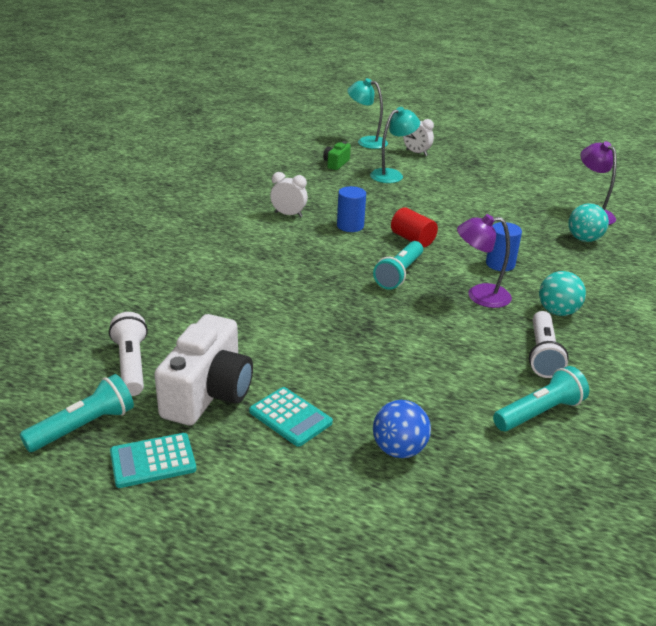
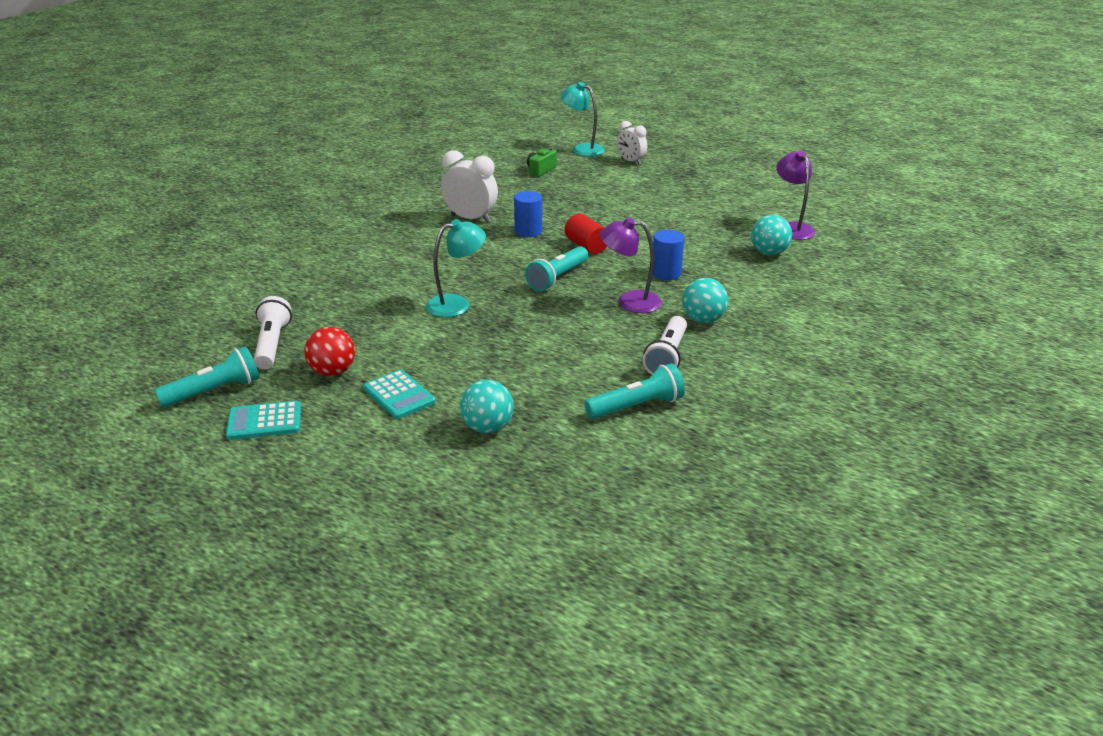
camera: 10 degrees right, 0 degrees up
(208, 393) = (332, 371): white camera -> red ball
(288, 214) = (471, 219): white clock -> white clock, size x1.54
(392, 175) = (594, 183): turquoise lamp -> turquoise lamp (457, 304)
(399, 449) = (487, 427): blue ball -> turquoise ball

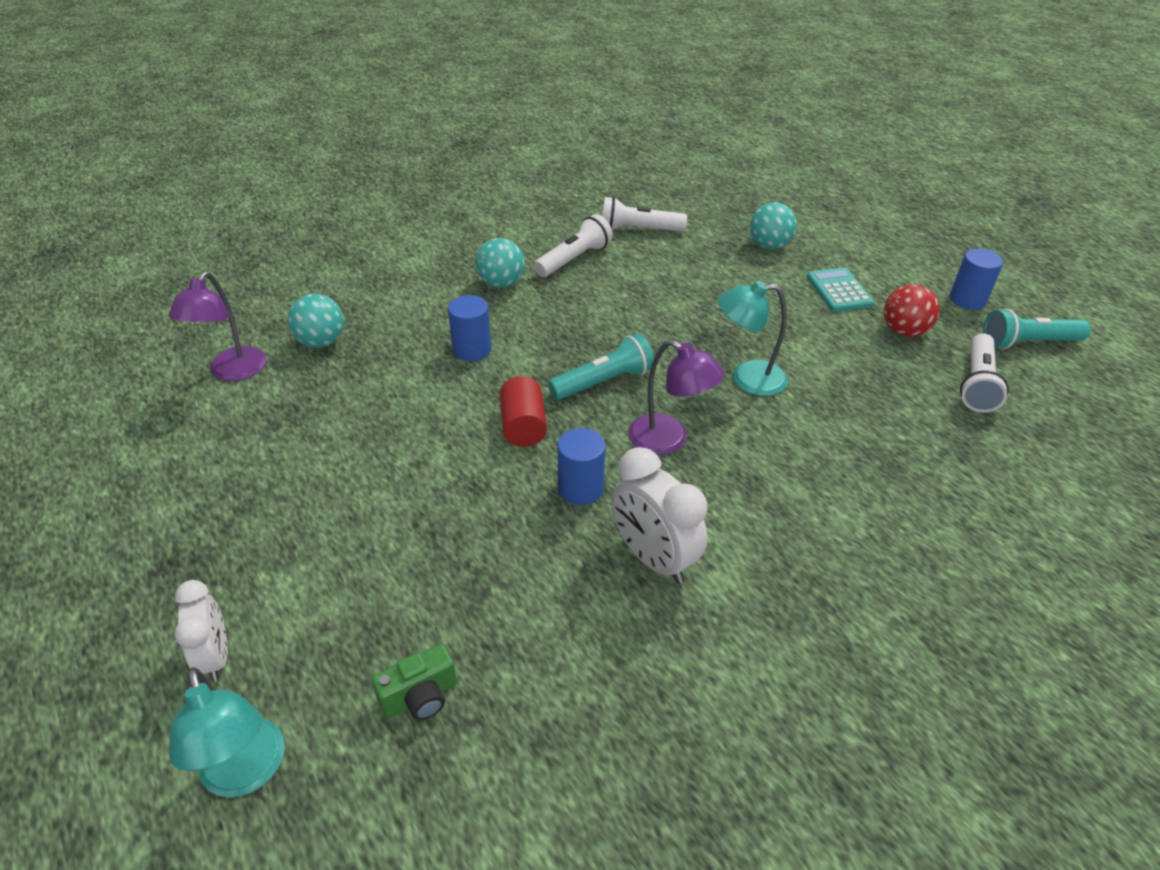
camera: 155 degrees left, 10 degrees up
(264, 421) = (967, 299): turquoise calculator -> blue cylinder
(629, 301) = (551, 324): purple lamp -> purple lamp (669, 440)
(636, 406) = (638, 230): turquoise flashlight -> white flashlight

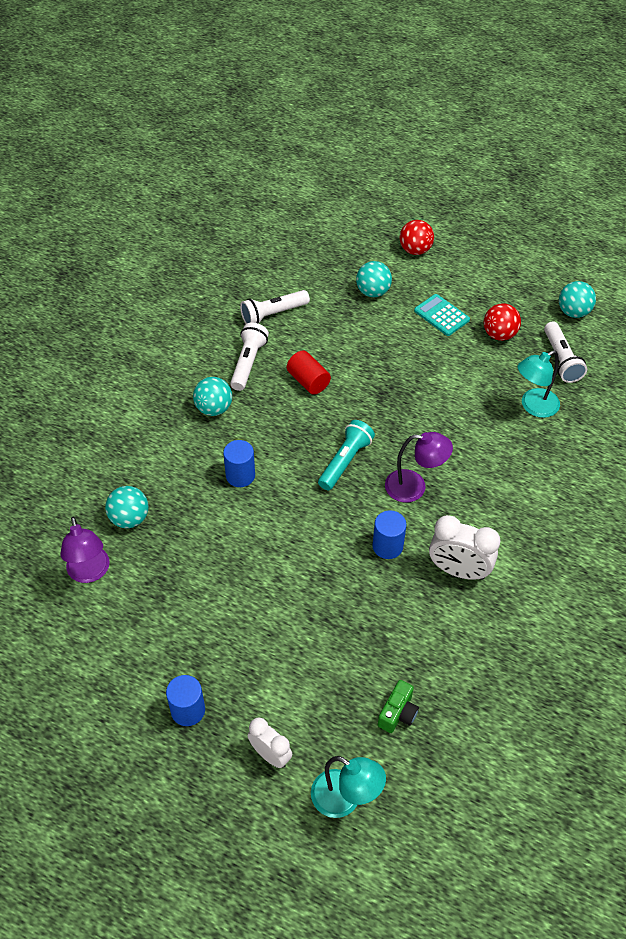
camera: 30 degrees left, 10 degrees up
(523, 426) = (321, 519): red cylinder -> red cylinder (308, 381)
(747, 379) = (430, 417): turquoise lamp -> turquoise lamp (533, 407)
(850, 227) = (415, 250): none -> red ball
(967, 299) = (522, 289): blue cylinder -> blue cylinder (188, 710)
(1028, 343) = (573, 312): turquoise flashlight -> turquoise ball

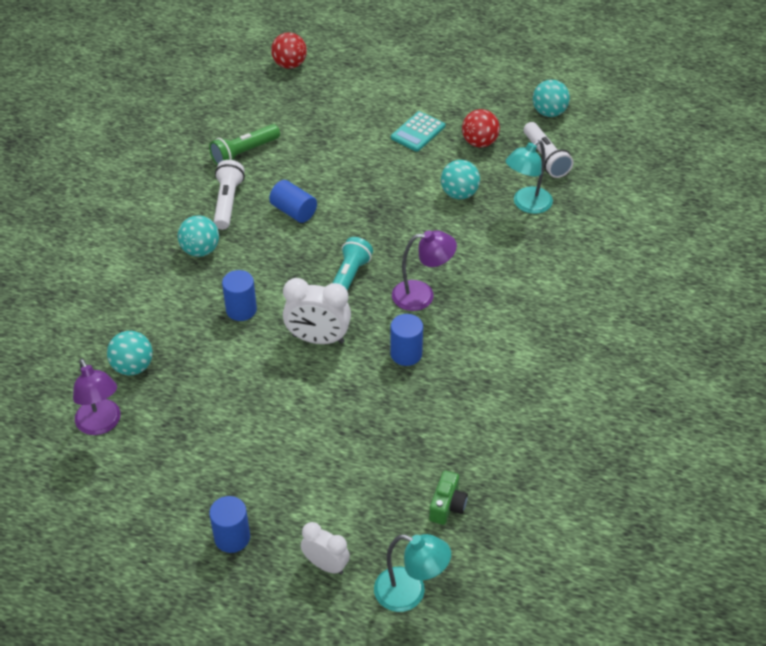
camera: 10 degrees left, 5 degrees down
(273, 314) = (244, 153): white flashlight -> green flashlight
(308, 381) = (294, 211): red cylinder -> blue cylinder
(373, 292) = (343, 119): turquoise ball -> turquoise ball (459, 194)
(415, 250) = (378, 74): red ball -> red ball (289, 65)
(441, 315) = (418, 132): turquoise calculator -> turquoise calculator turned 90 degrees counterclockwise
(458, 570) = (482, 366): white clock -> white clock (318, 339)

